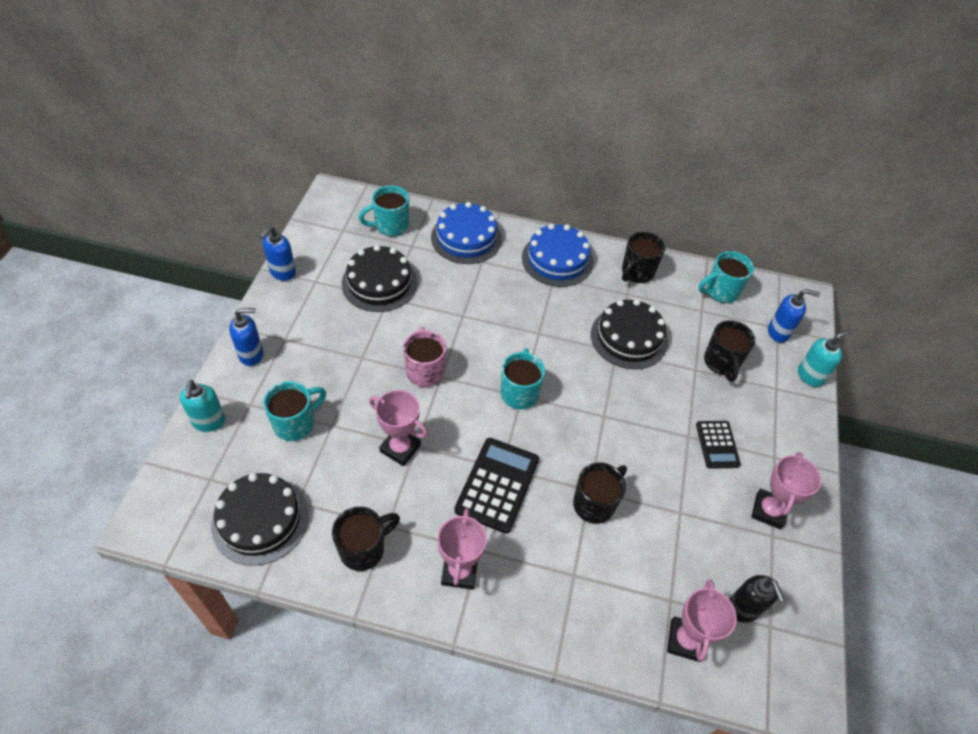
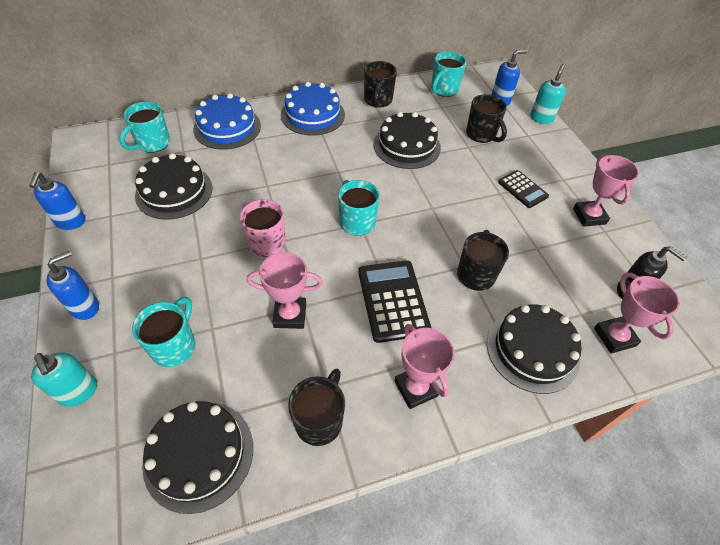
camera: 30 degrees left, 0 degrees up
(592, 603) = (532, 350): none -> black cake

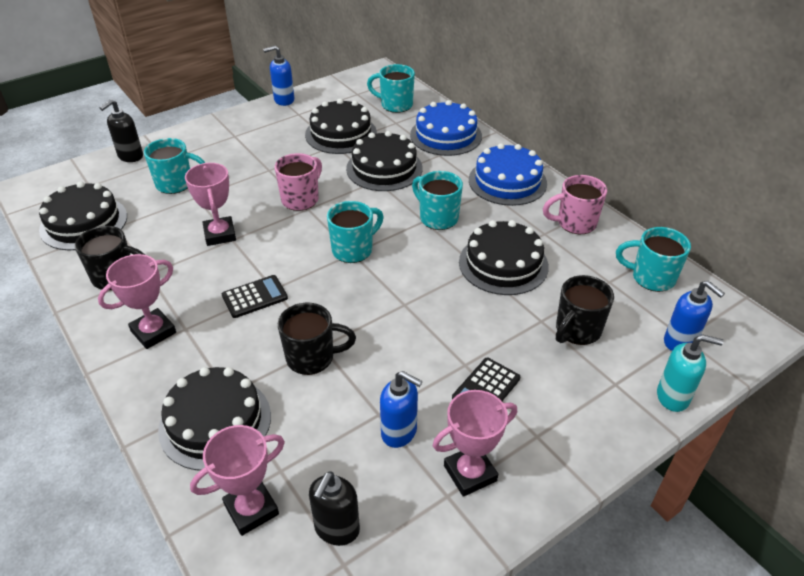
camera: 75 degrees right, 10 degrees down
(79, 392) = (130, 156): turquoise soap dispenser -> black soap dispenser
(85, 307) = (203, 134): blue soap dispenser -> blue soap dispenser (399, 432)
(252, 176) = (384, 168): none -> black cake
(338, 163) = (437, 218): none -> turquoise mug
(378, 100) = (575, 223): black mug -> pink mug
(392, 300) = (254, 297): black calculator -> black calculator, size x0.61

